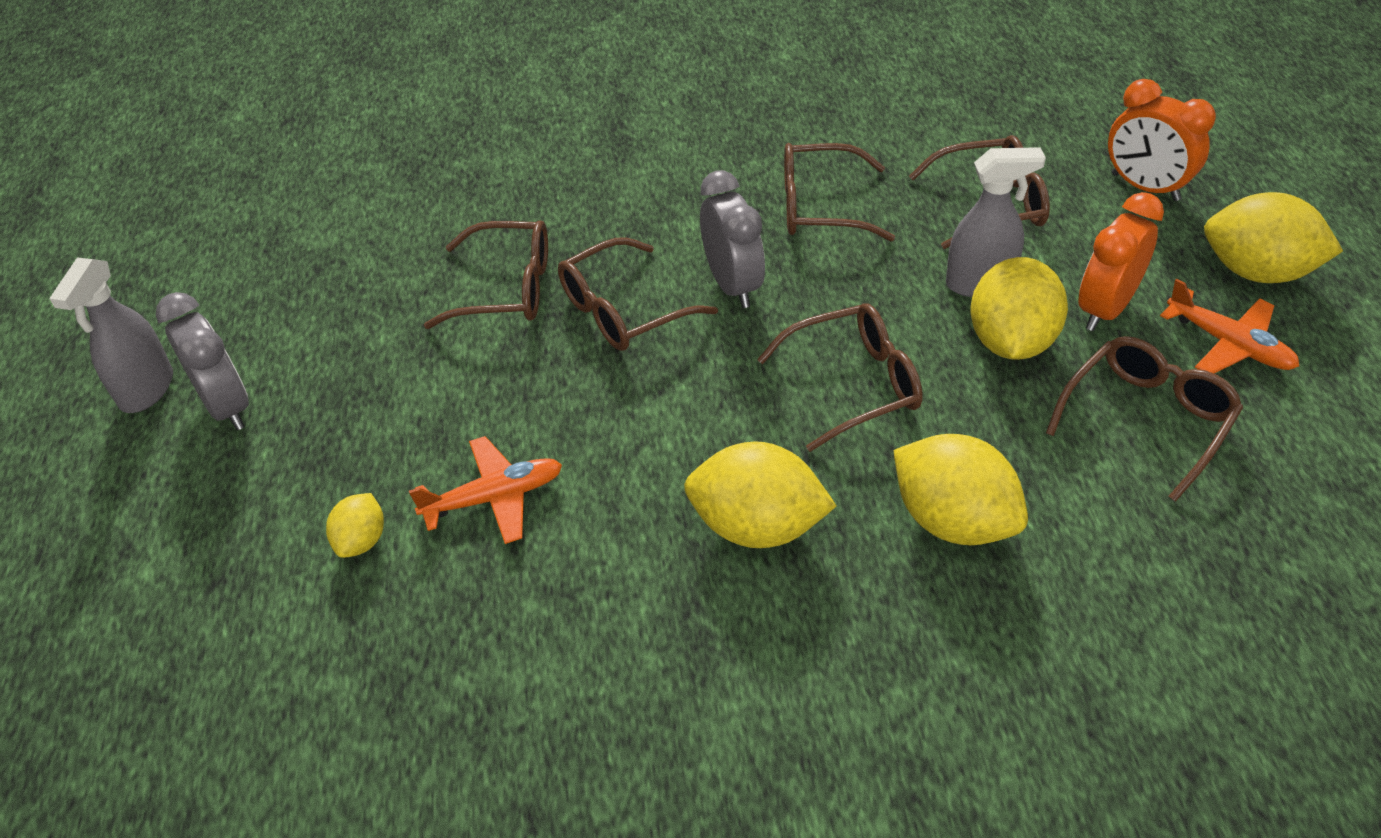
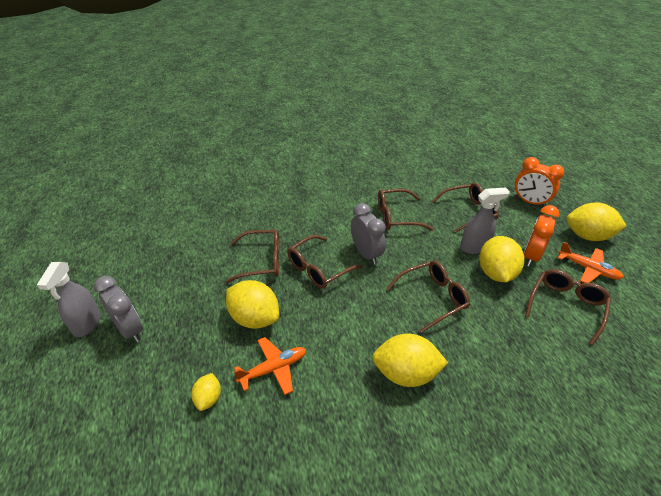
camera: 10 degrees left, 5 degrees down
(953, 520) = (496, 363): yellow lemon -> yellow lemon (254, 318)

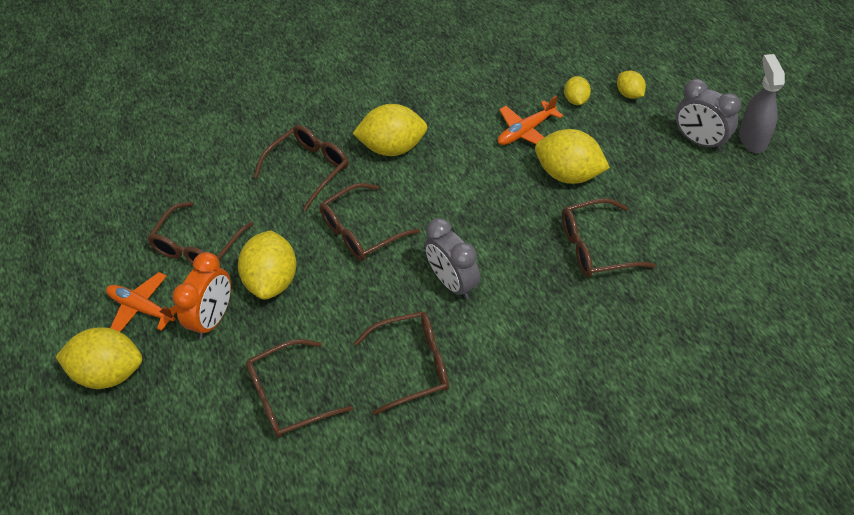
camera: 175 degrees right, 10 degrees up
(152, 395) = (629, 94): none -> yellow lemon
(319, 268) = (514, 249): brown glasses -> brown glasses (309, 169)
(474, 247) = (293, 321): grey spray bottle -> none
(530, 202) = (173, 442): orange clock -> none

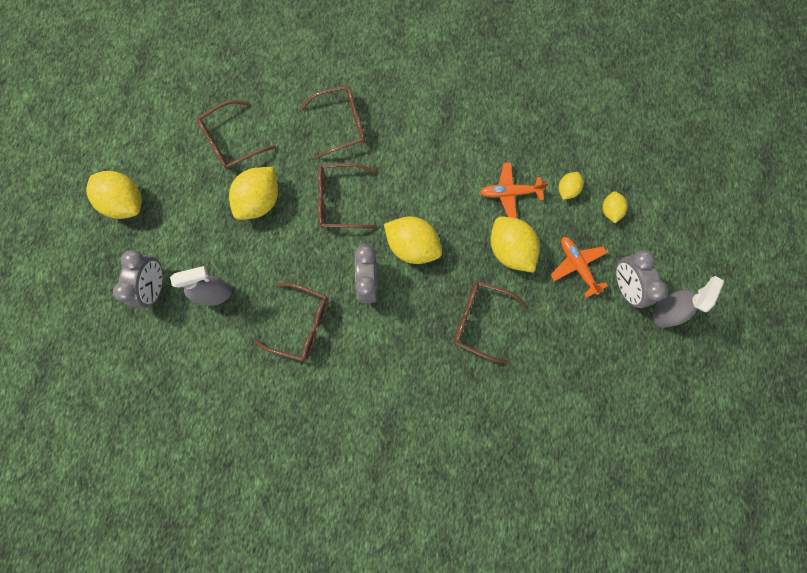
camera: 30 degrees right, 25 degrees up
(142, 308) = (170, 167): orange plane -> orange plane (577, 266)
(209, 434) = (155, 287): none -> grey clock
(213, 318) = (207, 205): orange clock -> none
(289, 397) = (215, 294): brown glasses -> grey spray bottle
(393, 147) = (408, 144): yellow lemon -> yellow lemon (412, 246)

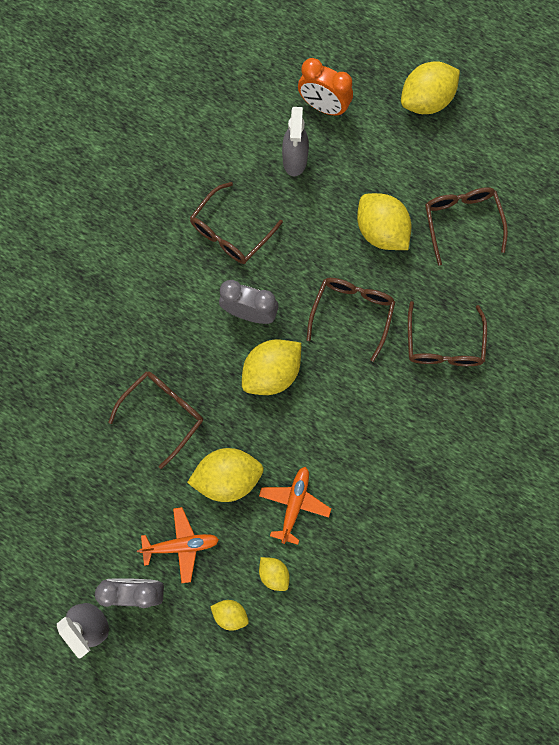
camera: 110 degrees right, 0 degrees up
(155, 287) = (323, 107): grey clock -> orange clock

